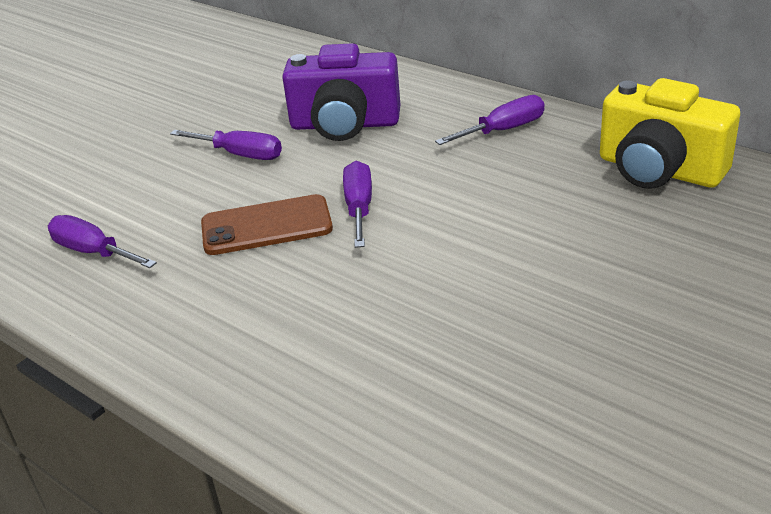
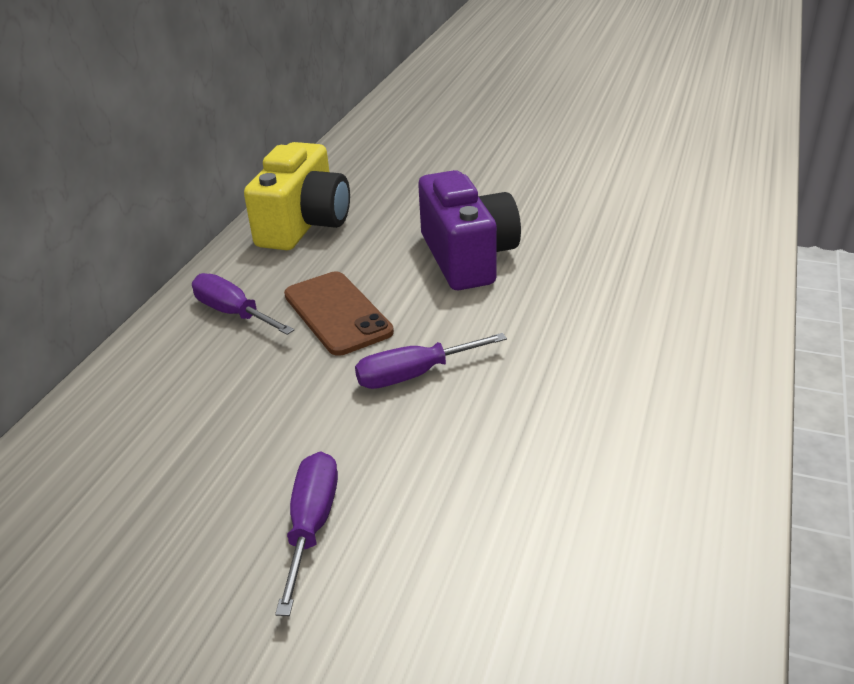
camera: 110 degrees left, 0 degrees up
(93, 252) = (604, 591): purple screwdriver -> none
(266, 226) = (475, 436): brown phone -> brown phone (337, 313)
(345, 125) = (219, 440): purple camera -> purple camera (467, 257)

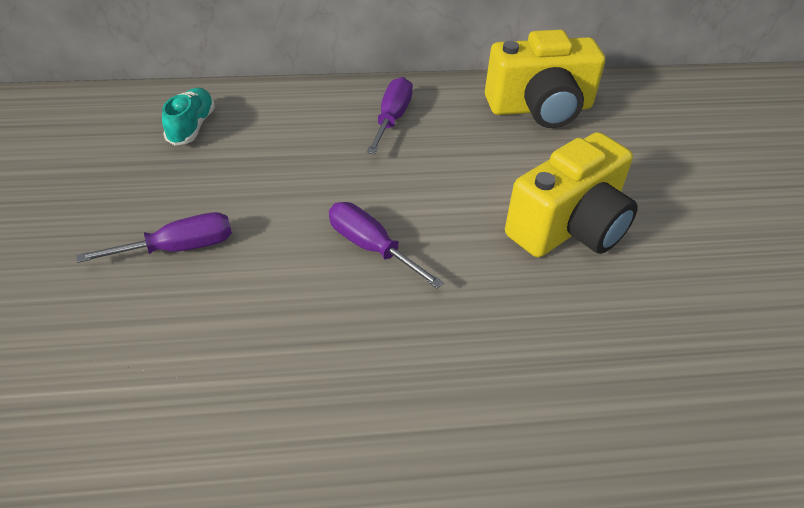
camera: 60 degrees right, 10 degrees up
(90, 474) = (191, 127): none -> turquoise shoe
(337, 313) = (426, 173): brown phone -> none
(467, 257) = (569, 227): purple camera -> yellow camera

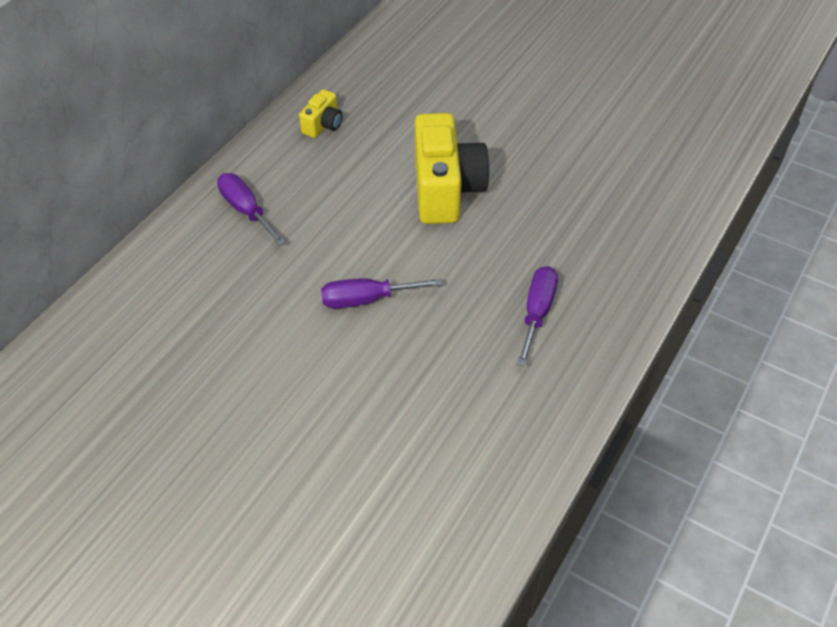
camera: 50 degrees left, 5 degrees up
(178, 248) = (261, 410): purple screwdriver -> purple screwdriver (537, 312)
(191, 127) = (121, 338): turquoise shoe -> none
(540, 108) = (323, 125): yellow camera -> yellow camera, size x0.47

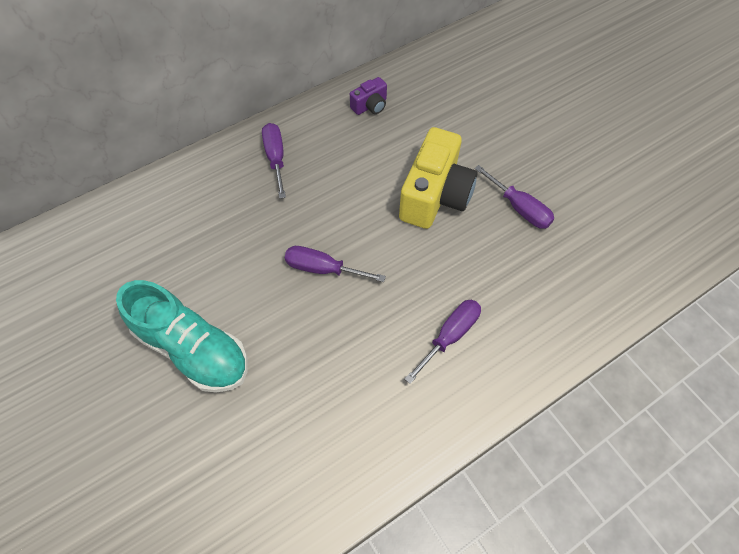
camera: 25 degrees right, 10 degrees up
(267, 430) = (193, 349): none -> turquoise shoe
(323, 125) = (370, 106): yellow camera -> purple camera
(538, 172) = (519, 208): none -> purple screwdriver

